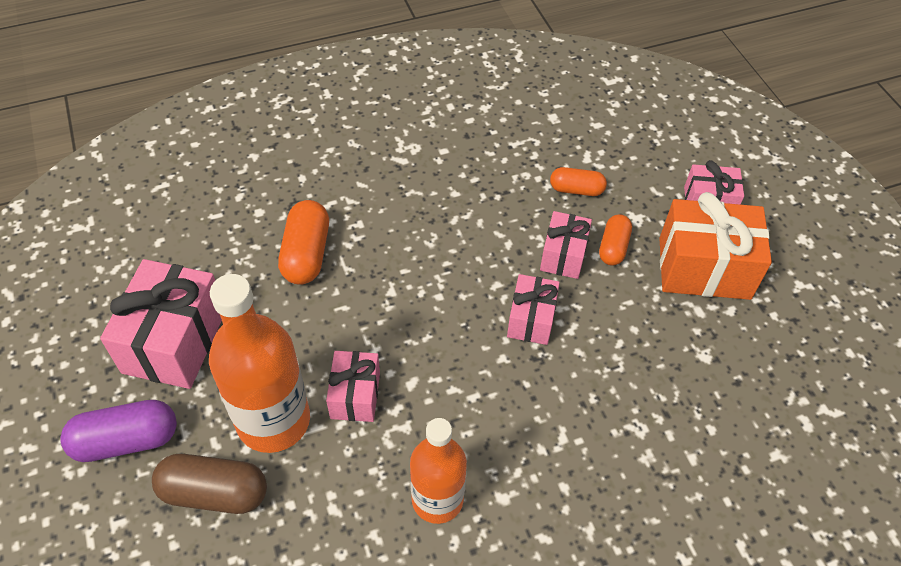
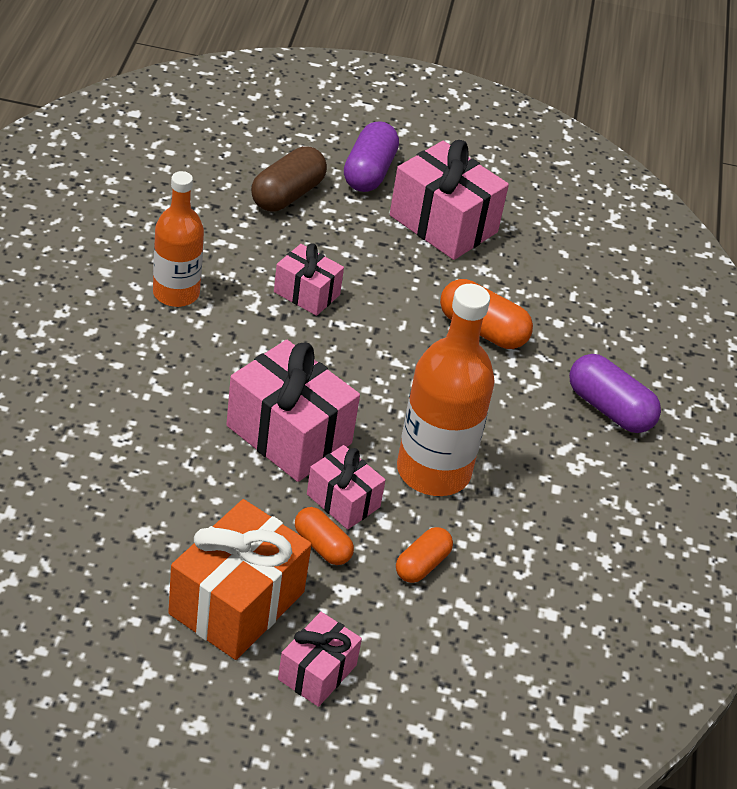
camera: 115 degrees right, 10 degrees down
(273, 420) = (322, 243): orange bottle -> orange bottle (433, 471)
(338, 150) = (609, 409): none -> purple capsule
(531, 319) = (289, 434): pink gift -> pink gift, size x1.75

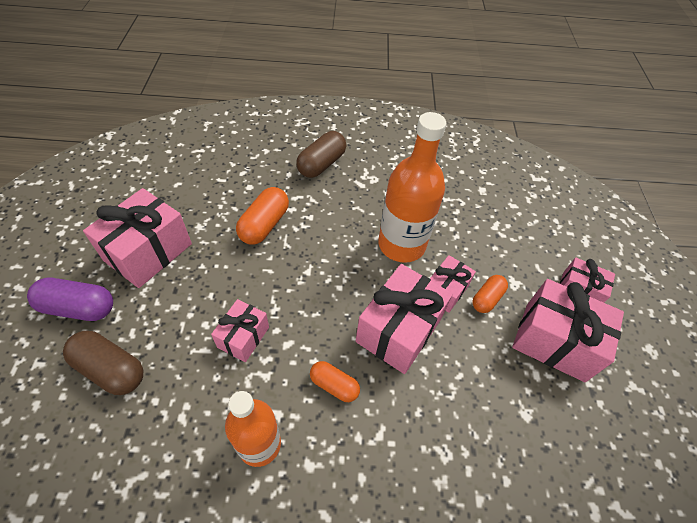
camera: 95 degrees left, 10 degrees up
(236, 603) = (554, 342): orange gift -> pink gift
(422, 564) = (477, 246): orange capsule -> orange capsule (334, 385)
(609, 409) = (321, 164): purple capsule -> brown capsule

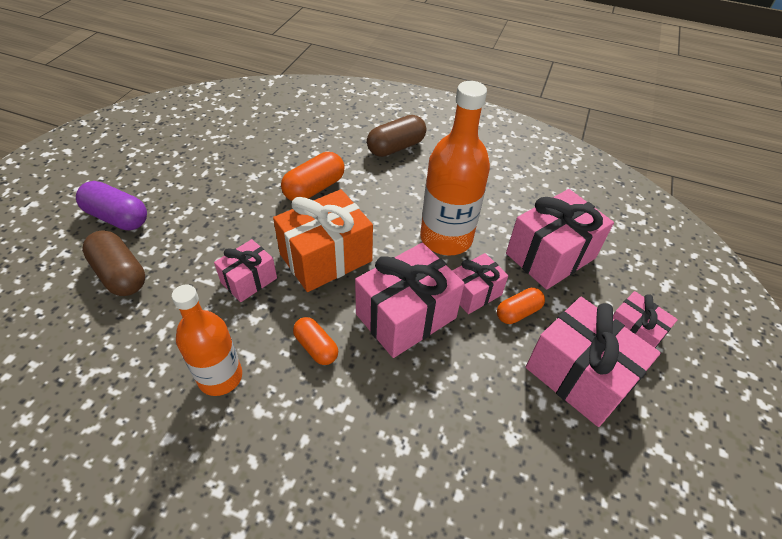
camera: 20 degrees right, 5 degrees down
(148, 252) = (197, 187): pink gift -> pink gift (550, 256)
(305, 293) = (326, 258): none -> orange gift

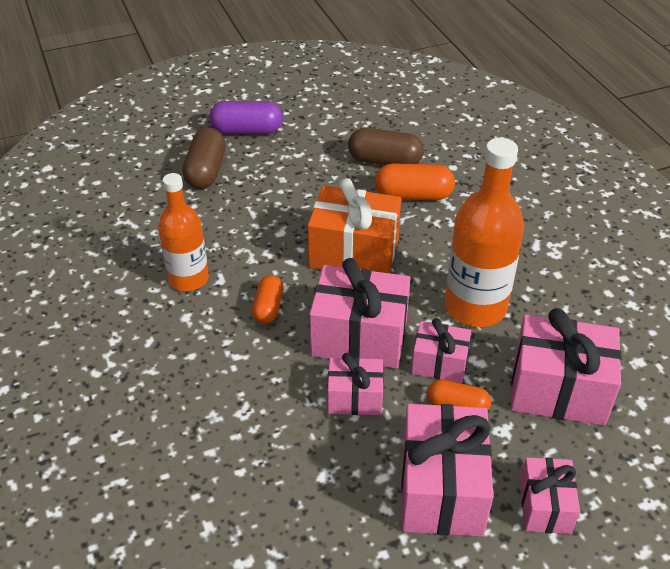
camera: 50 degrees right, 5 degrees down
(117, 217) = (247, 131): purple capsule -> purple capsule turned 75 degrees counterclockwise
(249, 280) = (279, 231): pink gift -> pink gift (355, 398)
(396, 147) = (535, 205): brown capsule -> brown capsule (385, 161)

